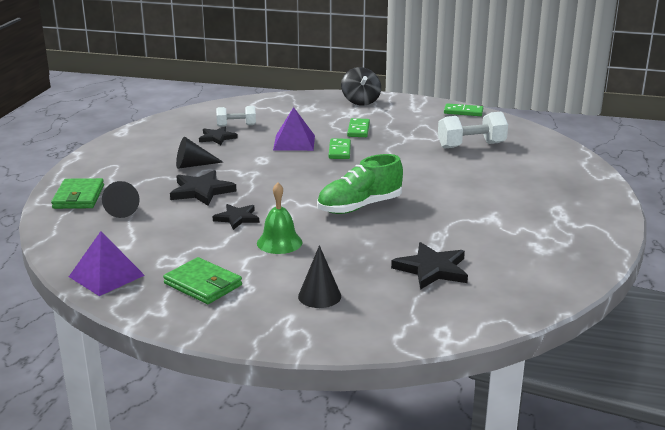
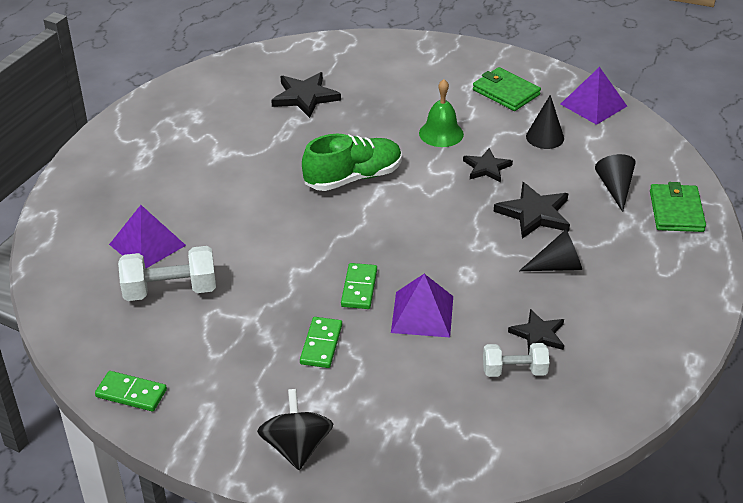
camera: 175 degrees left, 15 degrees up
(319, 296) = (407, 77): black cone -> black cone (545, 137)
(506, 164) = (147, 245): none -> purple pyramid

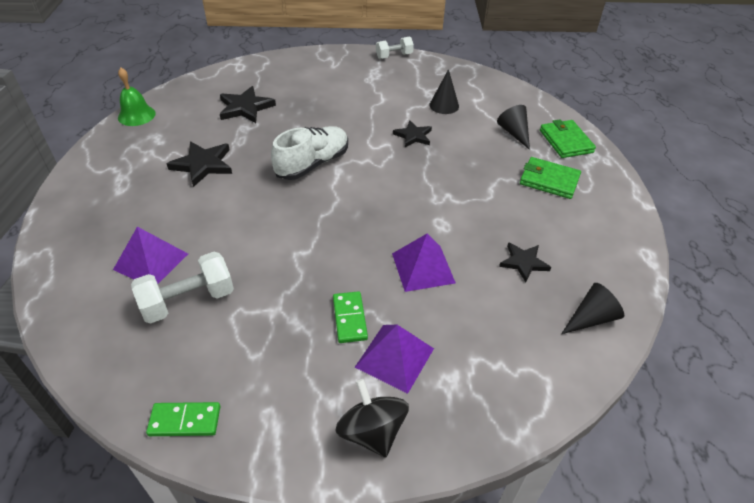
camera: 20 degrees left, 5 degrees up
(353, 178) = (312, 164): green shoe -> white shoe
(359, 288) = (359, 257): green domino -> none
(441, 133) = (366, 116): green bell -> green bell (136, 115)
(506, 92) = (399, 78): green wallet -> green wallet (549, 180)
(514, 370) = (522, 300): white dumbbell -> white dumbbell (394, 56)
(534, 214) = (467, 164): black star -> black star (203, 165)
(557, 266) = (506, 202): black cone -> black cone (591, 318)
(593, 105) = (465, 76): purple pyramid -> purple pyramid (394, 357)

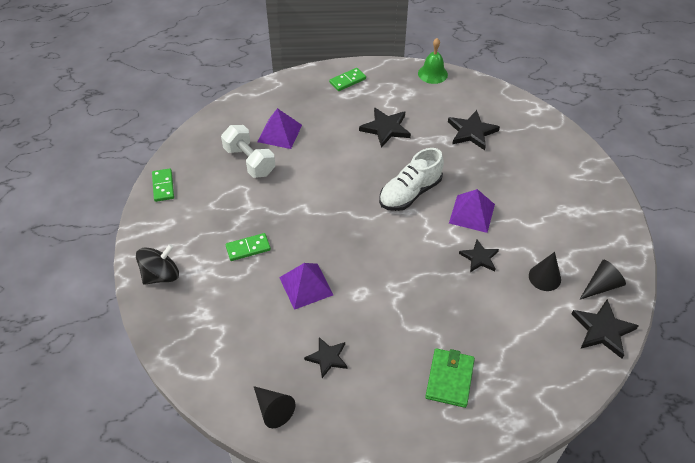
camera: 80 degrees right, 5 degrees up
(95, 182) = (347, 81): none -> green domino
(312, 164) = (410, 193): white shoe -> white shoe turned 105 degrees clockwise
(394, 56) = (621, 222): white dumbbell -> none
(394, 357) = (218, 279): purple pyramid -> purple pyramid (472, 213)
(502, 90) = (602, 330): none -> black star
(514, 133) = (521, 345): black cone -> black cone (601, 286)
(566, 141) = (526, 396): green wallet -> none

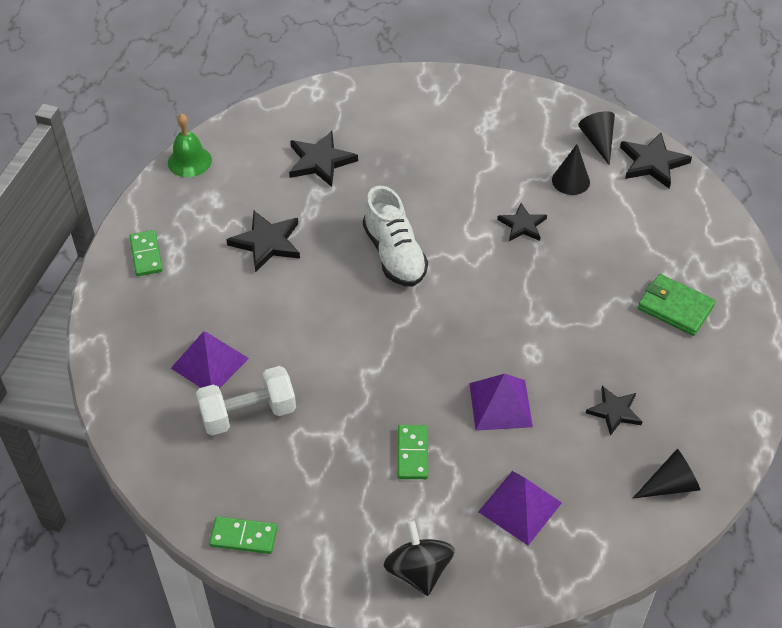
camera: 70 degrees left, 0 degrees up
(472, 213) = (453, 208): purple pyramid -> purple pyramid (520, 507)

